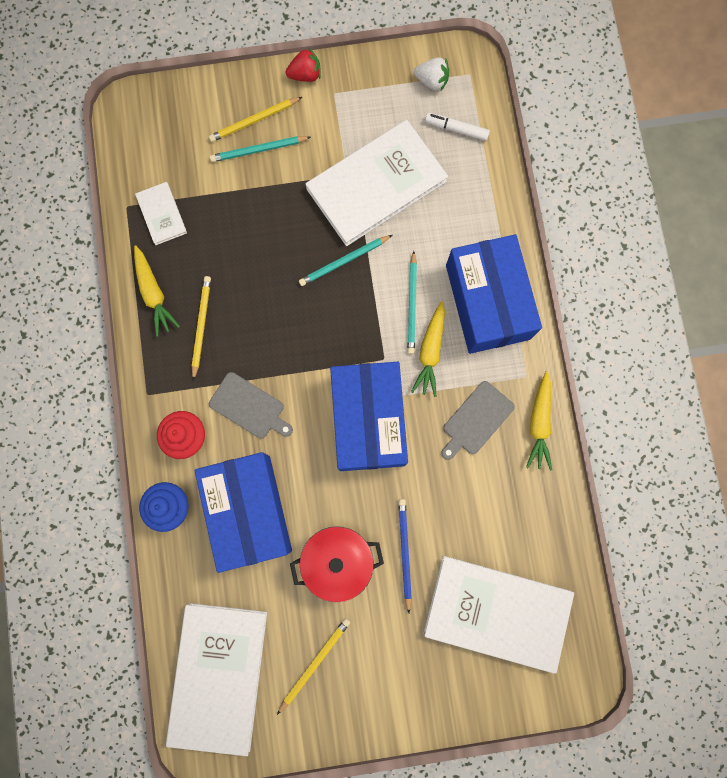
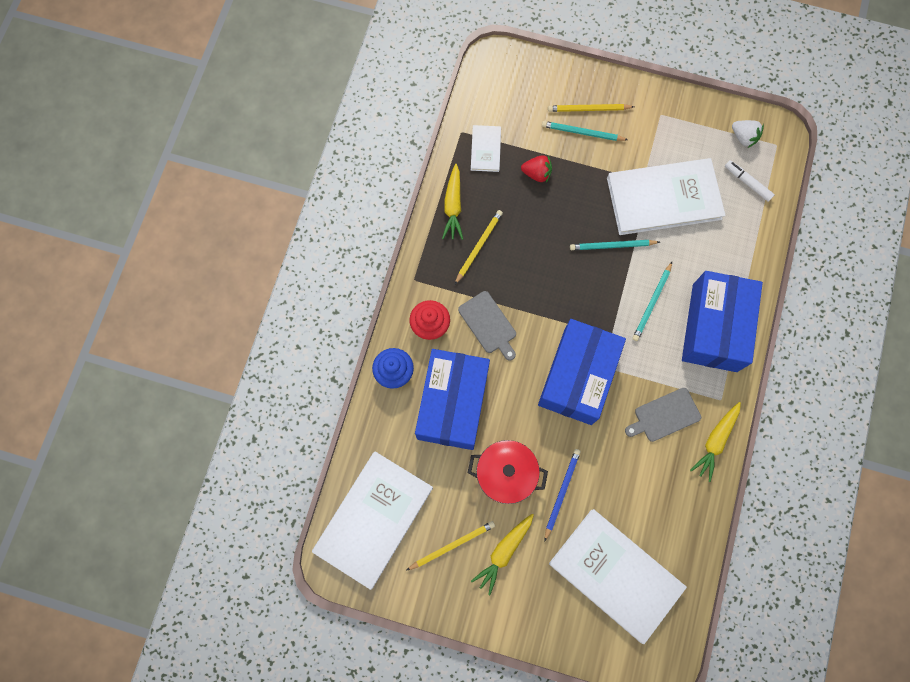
camera: 25 degrees right, 5 degrees down
(305, 75) = (644, 91): red strawberry -> red strawberry (537, 173)
(430, 352) = (651, 346): yellow carrot -> yellow carrot (504, 552)

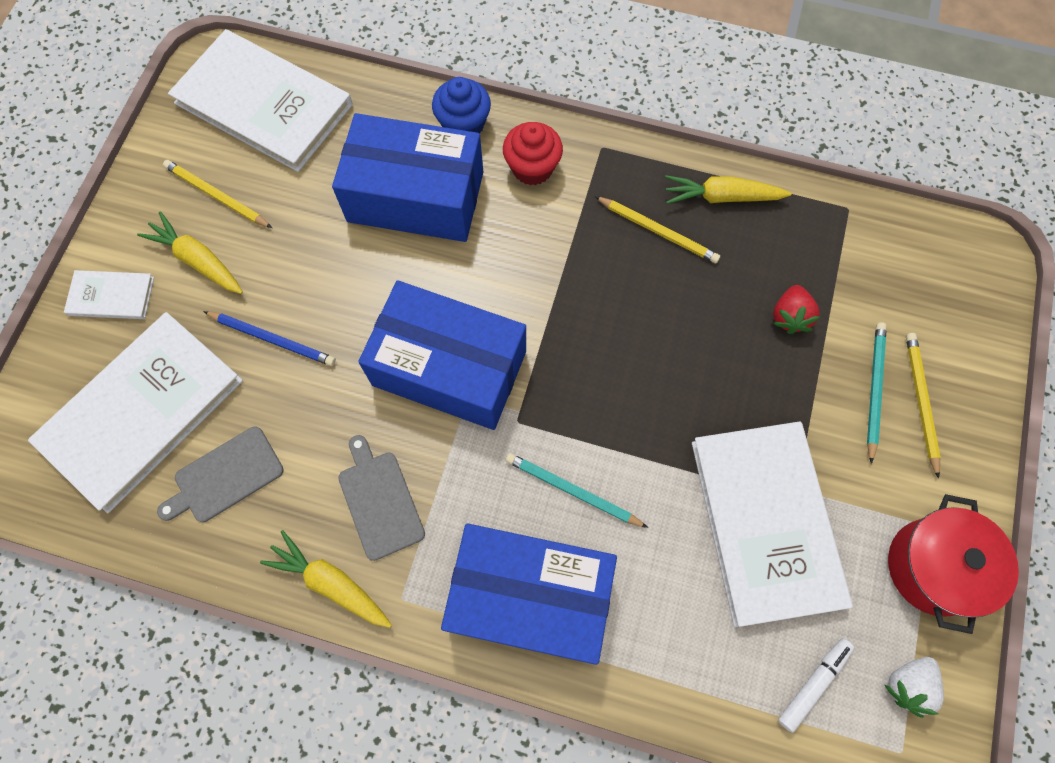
camera: 90 degrees right, 5 degrees down
(452, 545) = (217, 196): yellow pencil -> yellow pencil turned 150 degrees clockwise
(485, 149) = (823, 242): white book -> white book (111, 296)
(488, 324) = (534, 244): grey cutting board -> grey cutting board (225, 476)
(505, 474) = (307, 264): red pot -> red pot (933, 567)
(612, 246) = (671, 430): turquoise pencil -> none

